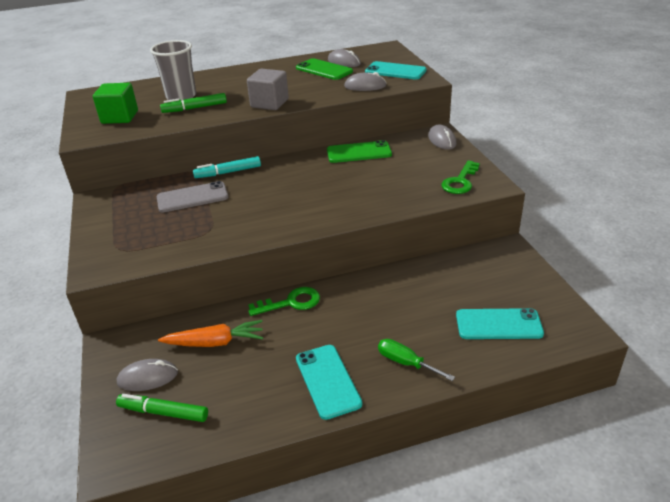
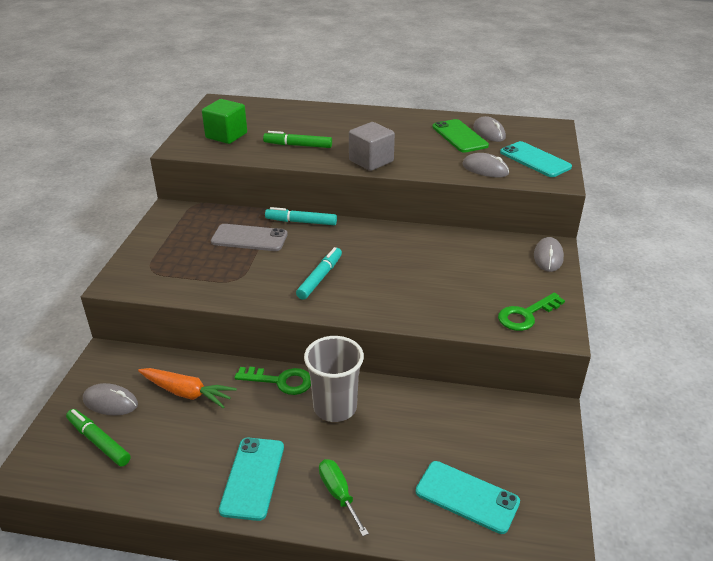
camera: 25 degrees right, 0 degrees up
(181, 96) = (297, 128): grey cup -> grey cup (335, 407)
(281, 207) = (320, 278): none -> turquoise marker
(359, 152) = (445, 242): green phone -> none

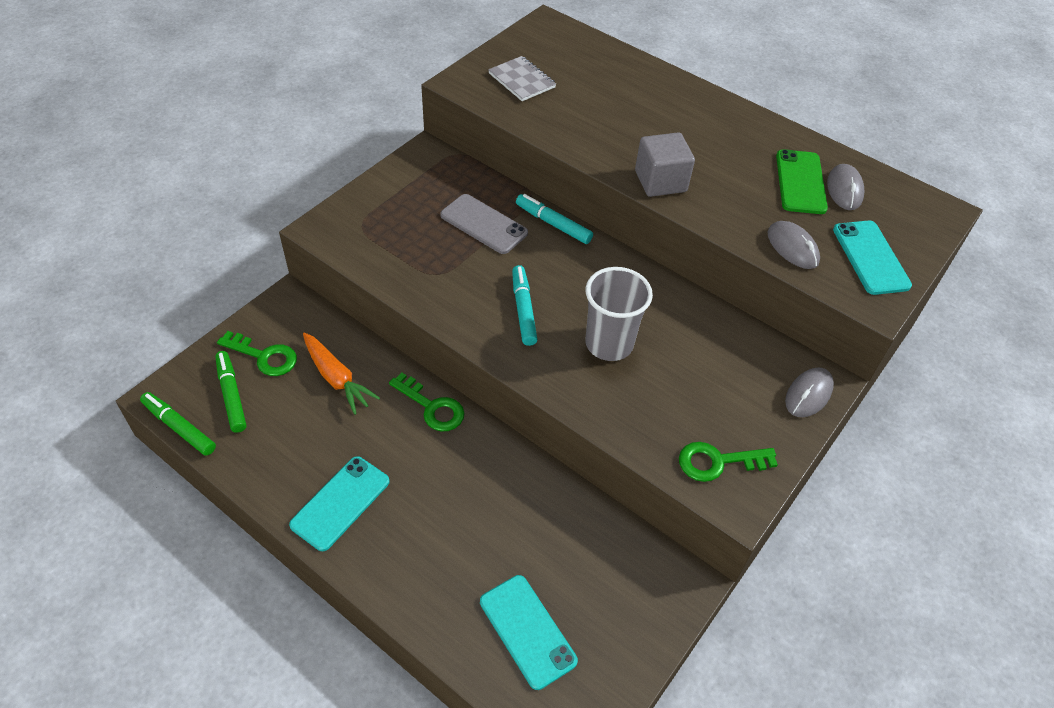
camera: 25 degrees right, 15 degrees up
(110, 402) = (264, 356): grey mouse -> green key
(226, 135) = (522, 80): green cube -> grey notebook
(298, 145) = (592, 125): green marker -> green marker (179, 427)
(320, 278) = (523, 309): turquoise marker -> turquoise marker turned 60 degrees counterclockwise
(335, 407) = (465, 463): grey cup -> grey cup (609, 344)
(338, 494) = (406, 562): green screwdriver -> none

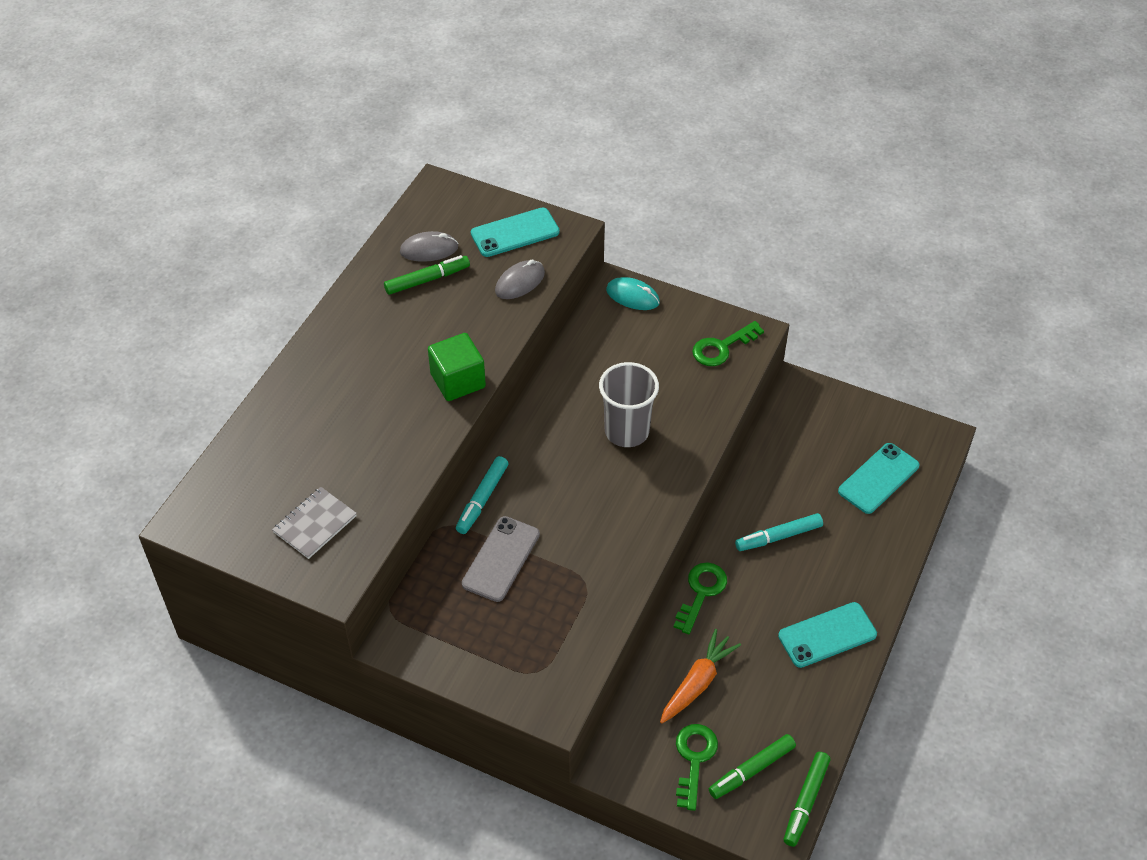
camera: 100 degrees left, 0 degrees up
(340, 503) = (827, 635): turquoise phone -> turquoise phone turned 45 degrees counterclockwise
(523, 309) = (608, 502): turquoise marker -> turquoise marker (778, 537)
(660, 181) = (458, 381): grey cube -> green cube
(718, 462) = (722, 347): green key -> green key turned 75 degrees clockwise
(800, 182) = (427, 280): green phone -> green marker
(808, 394) = (632, 296): grey mouse -> turquoise mouse

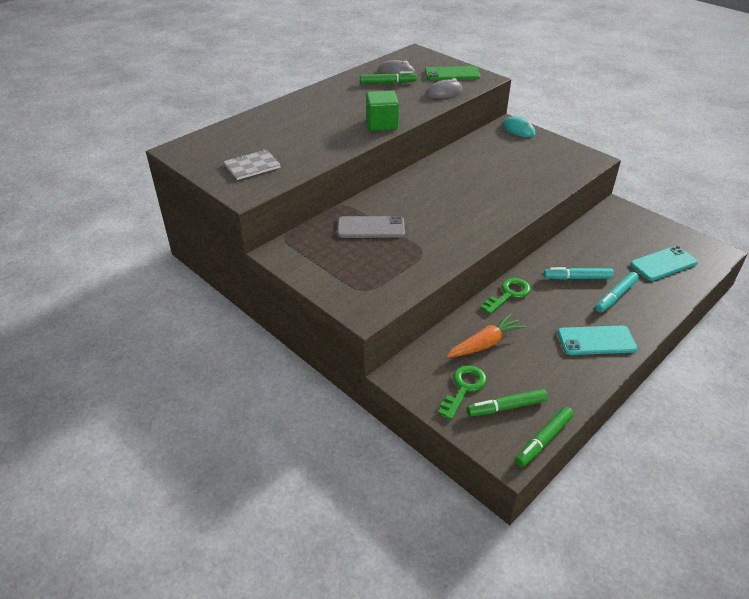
camera: 20 degrees right, 10 degrees down
(482, 499) = (374, 198): turquoise marker -> turquoise marker (615, 296)
(501, 559) = (371, 228): grey phone -> grey phone turned 45 degrees clockwise
(515, 233) = (452, 74): turquoise phone -> green phone
(627, 431) = (486, 186): grey cup -> none
(722, 347) = (569, 161): green key -> none

